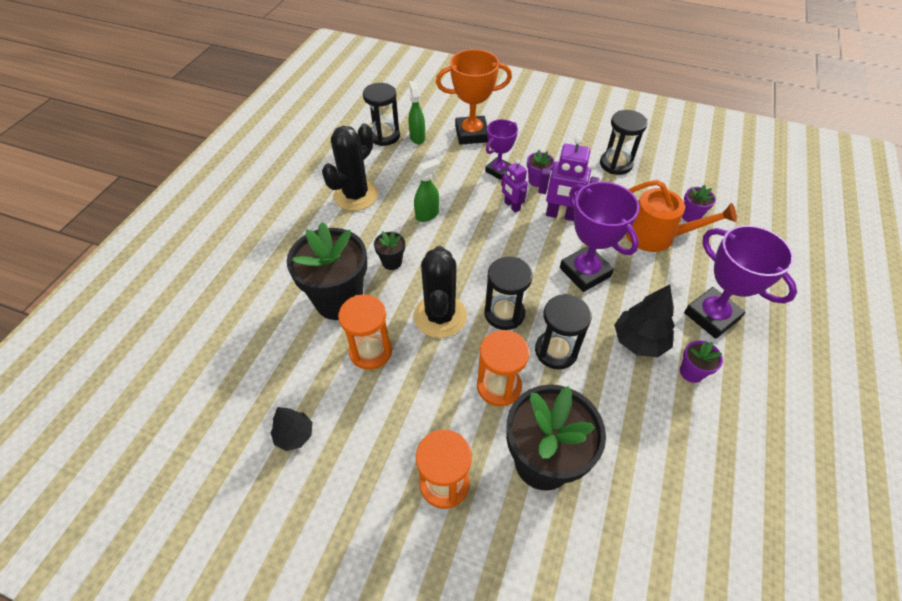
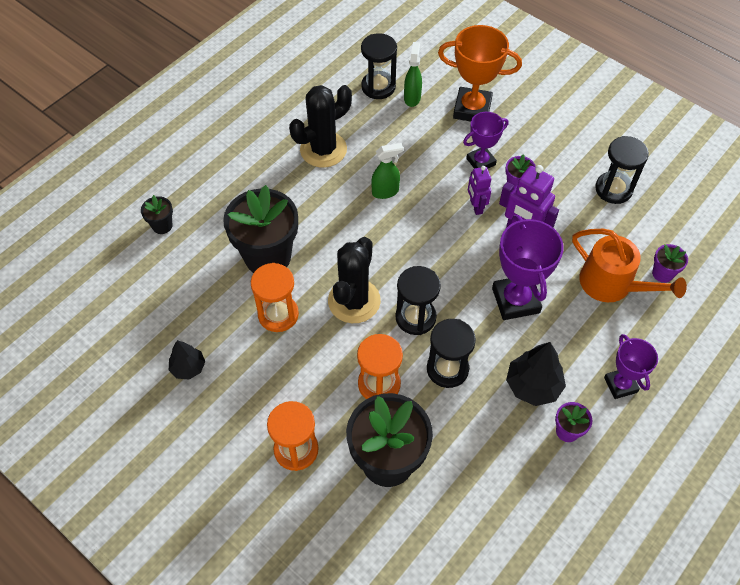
camera: 20 degrees right, 5 degrees up
(392, 262) = (331, 232): black flower pot -> black flower pot (162, 225)
(711, 316) = (620, 385): purple trophy -> purple trophy, size x0.62

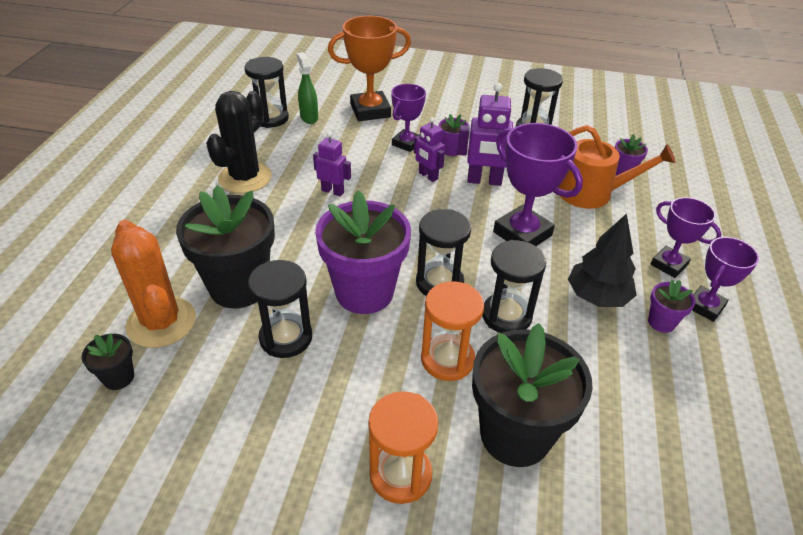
camera: 30 degrees left, 15 degrees down
(162, 225) = (85, 302): black flower pot -> black flower pot (118, 377)
(188, 367) = (200, 442): black tree -> none
(203, 264) = (161, 322): none -> orange cactus
(278, 314) = (286, 338): orange hourglass -> black hourglass
(354, 301) = (364, 292): black cactus -> purple flower pot
(385, 192) = (333, 191): green spray bottle -> purple robot
(617, 435) = (705, 306): none -> purple trophy

